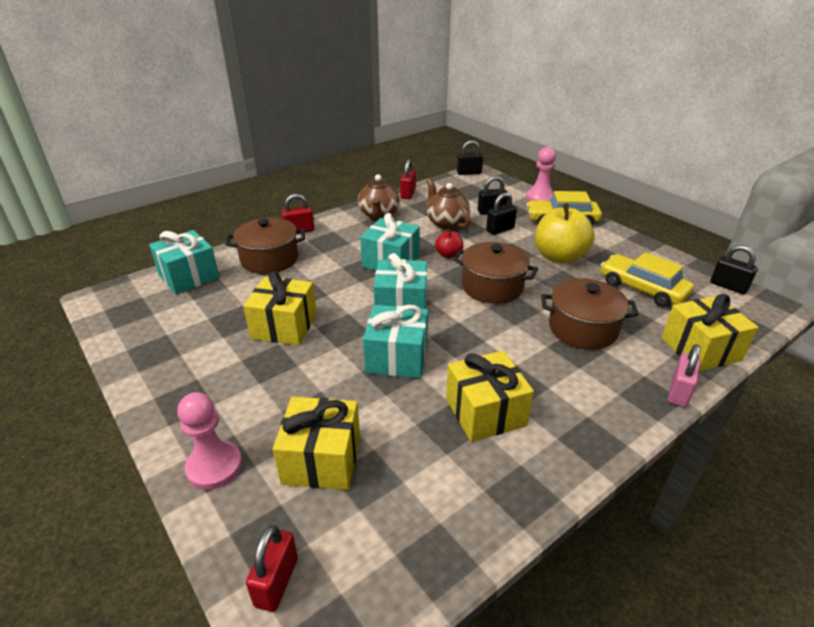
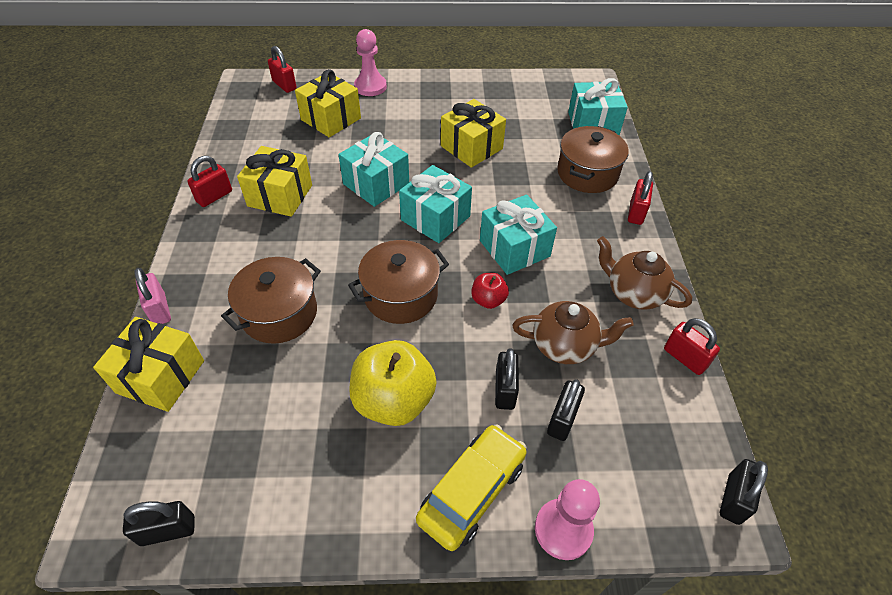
camera: 125 degrees right, 15 degrees up
(549, 464) = (214, 196): none -> red padlock
(642, 289) = (265, 424): yellow car -> none

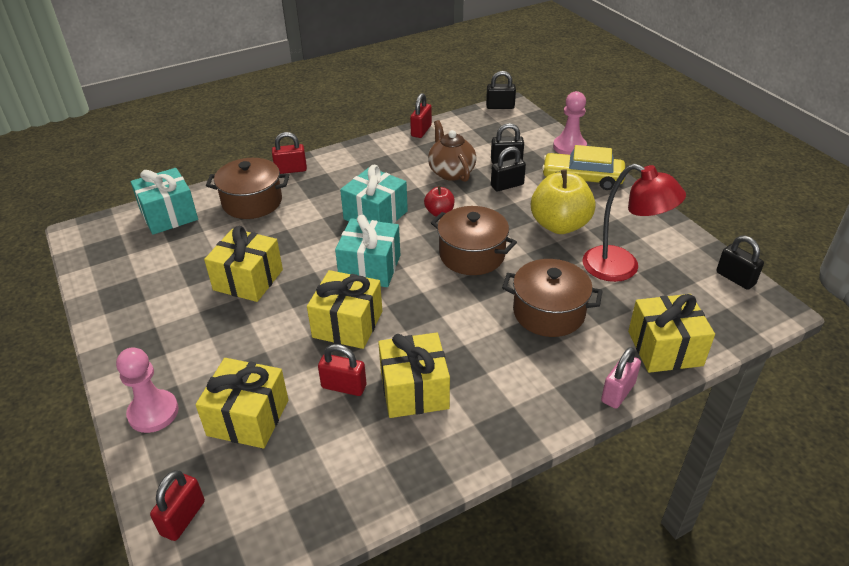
camera: 115 degrees left, 10 degrees down
(214, 196) = (455, 448): red padlock -> red padlock (344, 386)
(281, 416) = (622, 268): none -> red lamp
(376, 184) = (347, 324): turquoise gift -> yellow gift
(633, 293) = (381, 156): brown teapot -> none

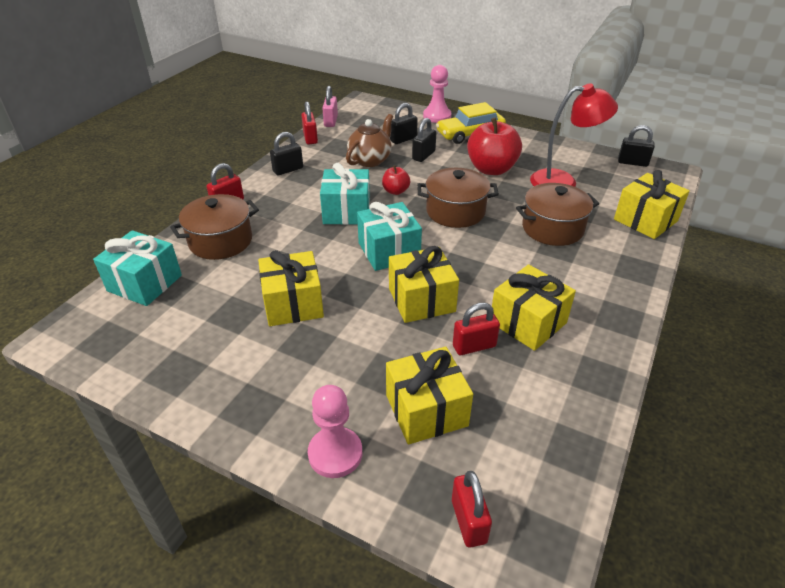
camera: 35 degrees left, 0 degrees up
(451, 172) = (370, 160): brown teapot -> brown teapot turned 90 degrees clockwise
(500, 106) = (353, 103): black padlock -> black padlock (288, 170)
(559, 225) = (491, 169): yellow apple -> red apple
(618, 392) = (652, 259): pink padlock -> pink padlock (331, 121)

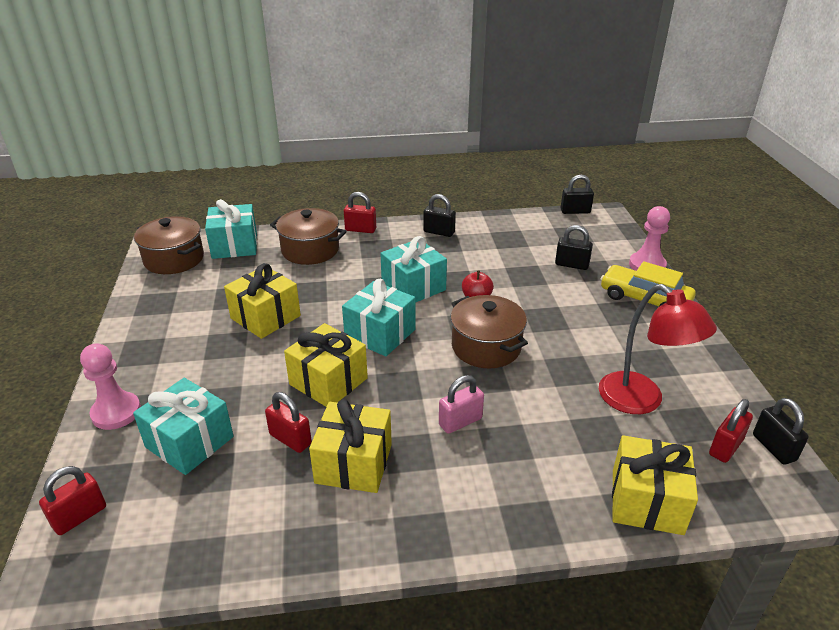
camera: 55 degrees right, 5 degrees down
(310, 138) = (501, 219): red padlock -> red padlock (725, 447)
(331, 121) = (544, 216): pink padlock -> pink padlock (460, 421)
(370, 160) = (509, 263): brown teapot -> none
(423, 155) = (559, 288): black padlock -> black padlock (575, 211)
(426, 410) = (189, 442): yellow gift -> turquoise gift
(491, 169) = (594, 339): red apple -> none
(552, 228) = (534, 425): brown pot -> brown pot (174, 259)

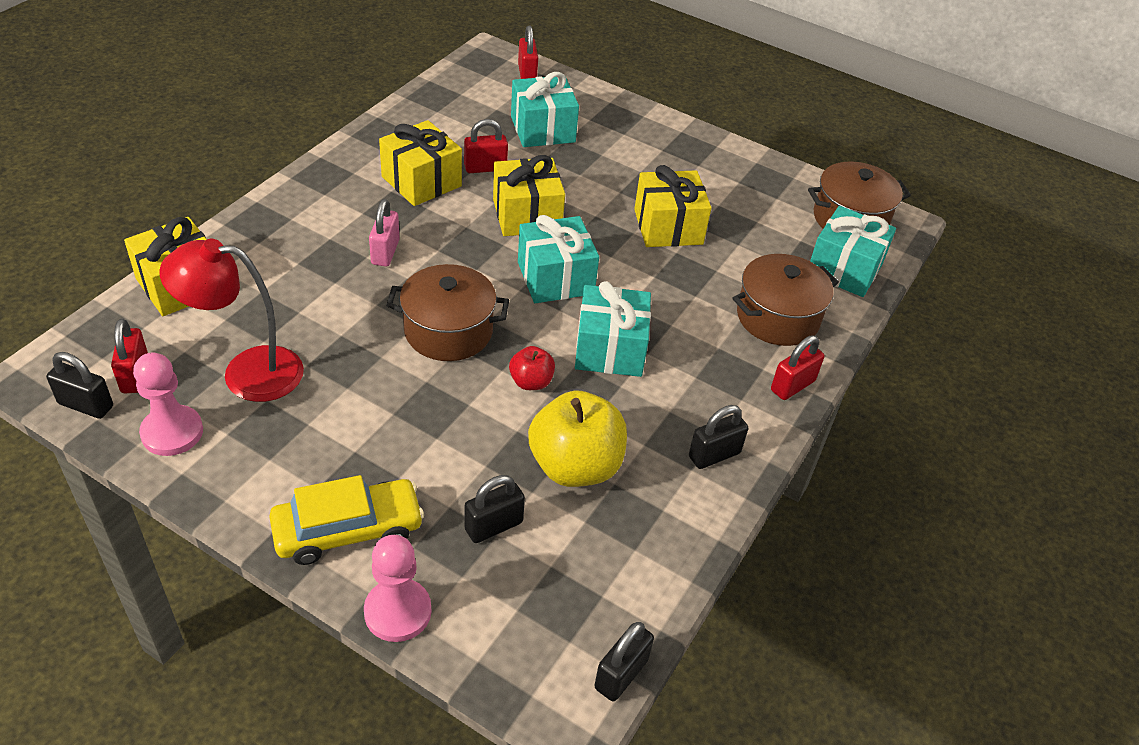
camera: 125 degrees right, 10 degrees up
(116, 412) = (618, 114): pink pawn -> pink pawn (172, 432)
(505, 261) = (575, 466): none -> yellow apple

